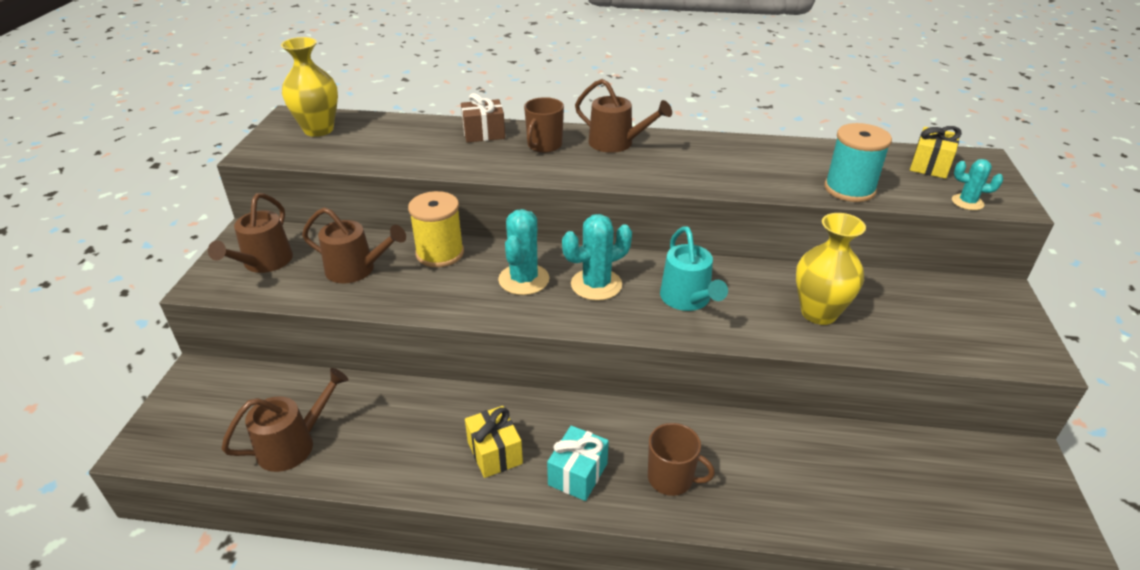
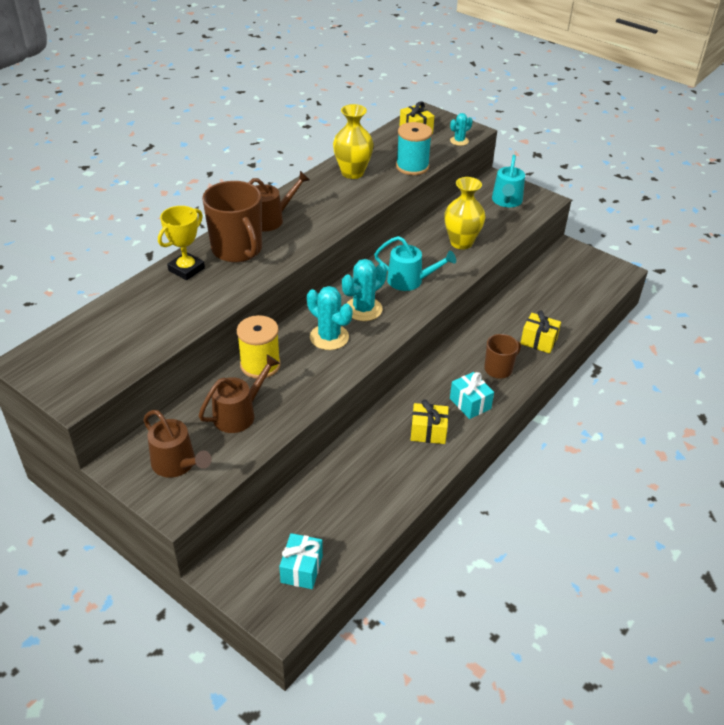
camera: 60 degrees left, 5 degrees up
(219, 432) = (301, 569): none -> turquoise gift
(293, 444) = (347, 528): brown watering can -> none
(318, 130) = (73, 352): yellow vase -> yellow vase (352, 173)
(484, 133) = (186, 269): brown gift -> yellow trophy
(544, 145) = (237, 249): brown mug -> brown mug, size x1.74
(596, 285) = (363, 309): turquoise cactus -> turquoise cactus turned 45 degrees clockwise
(774, 502) = (538, 341): none -> yellow gift
(970, 320) = (506, 201): none -> turquoise watering can

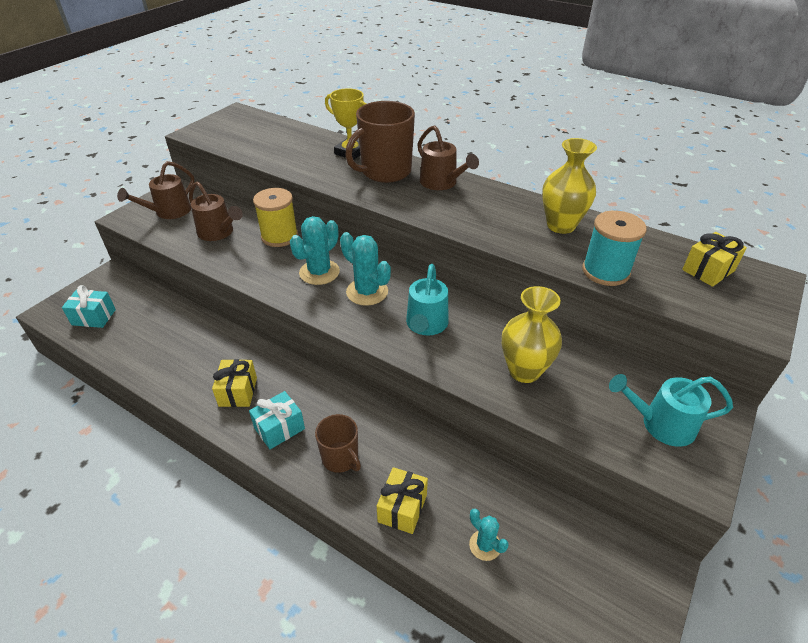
camera: 85 degrees right, 0 degrees up
(459, 141) = (712, 314): turquoise cactus -> turquoise cactus (485, 545)

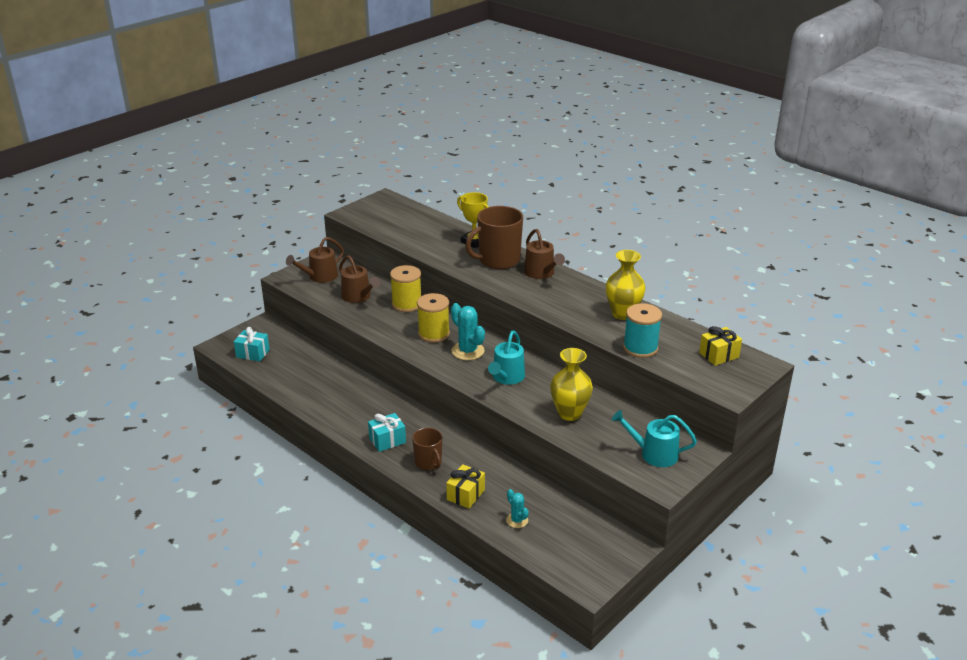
camera: 10 degrees right, 10 degrees down
(238, 392) = (360, 415): yellow gift -> none
(319, 272) = (434, 334): turquoise cactus -> yellow spool

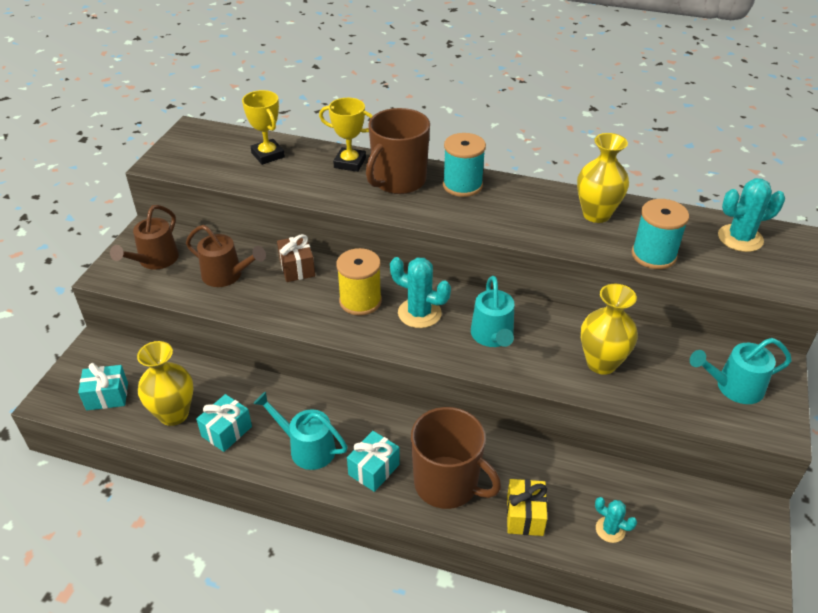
camera: 25 degrees left, 10 degrees up
(285, 374) = (174, 414): none -> yellow vase
(311, 393) = (226, 431): none -> turquoise gift
(354, 416) = (306, 448): none -> turquoise watering can
(407, 304) = (297, 268): yellow spool -> brown gift
(422, 224) = (268, 155): none -> yellow trophy
(428, 462) = (447, 484): brown mug -> brown mug, size x1.74
(541, 273) = (462, 185): brown watering can -> turquoise spool
(719, 355) = (740, 238): yellow gift -> turquoise cactus

